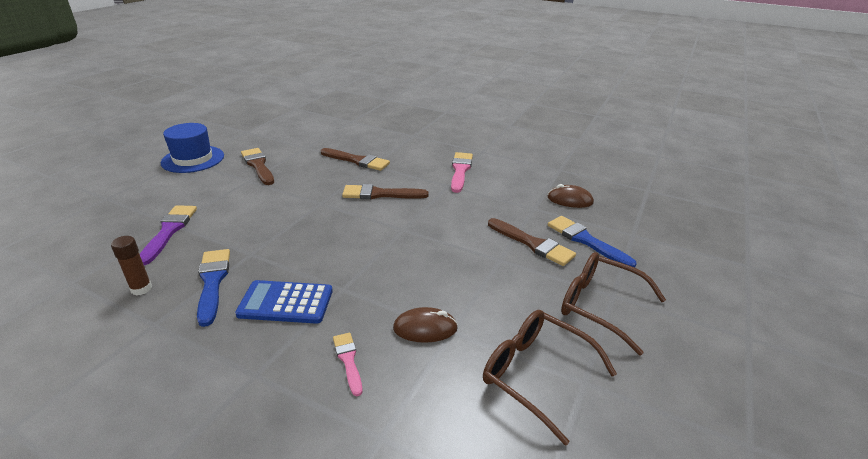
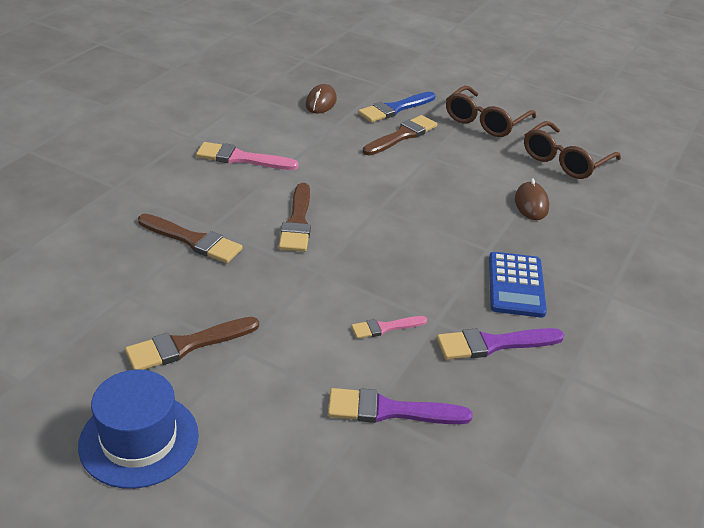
camera: 90 degrees left, 5 degrees up
(141, 289) = (516, 404): brown glue stick -> none
(213, 282) = (493, 344): blue brush -> purple brush
(348, 360) = (578, 244): pink brush -> pink brush (385, 327)
(357, 161) = (193, 240): brown brush -> brown brush turned 90 degrees clockwise

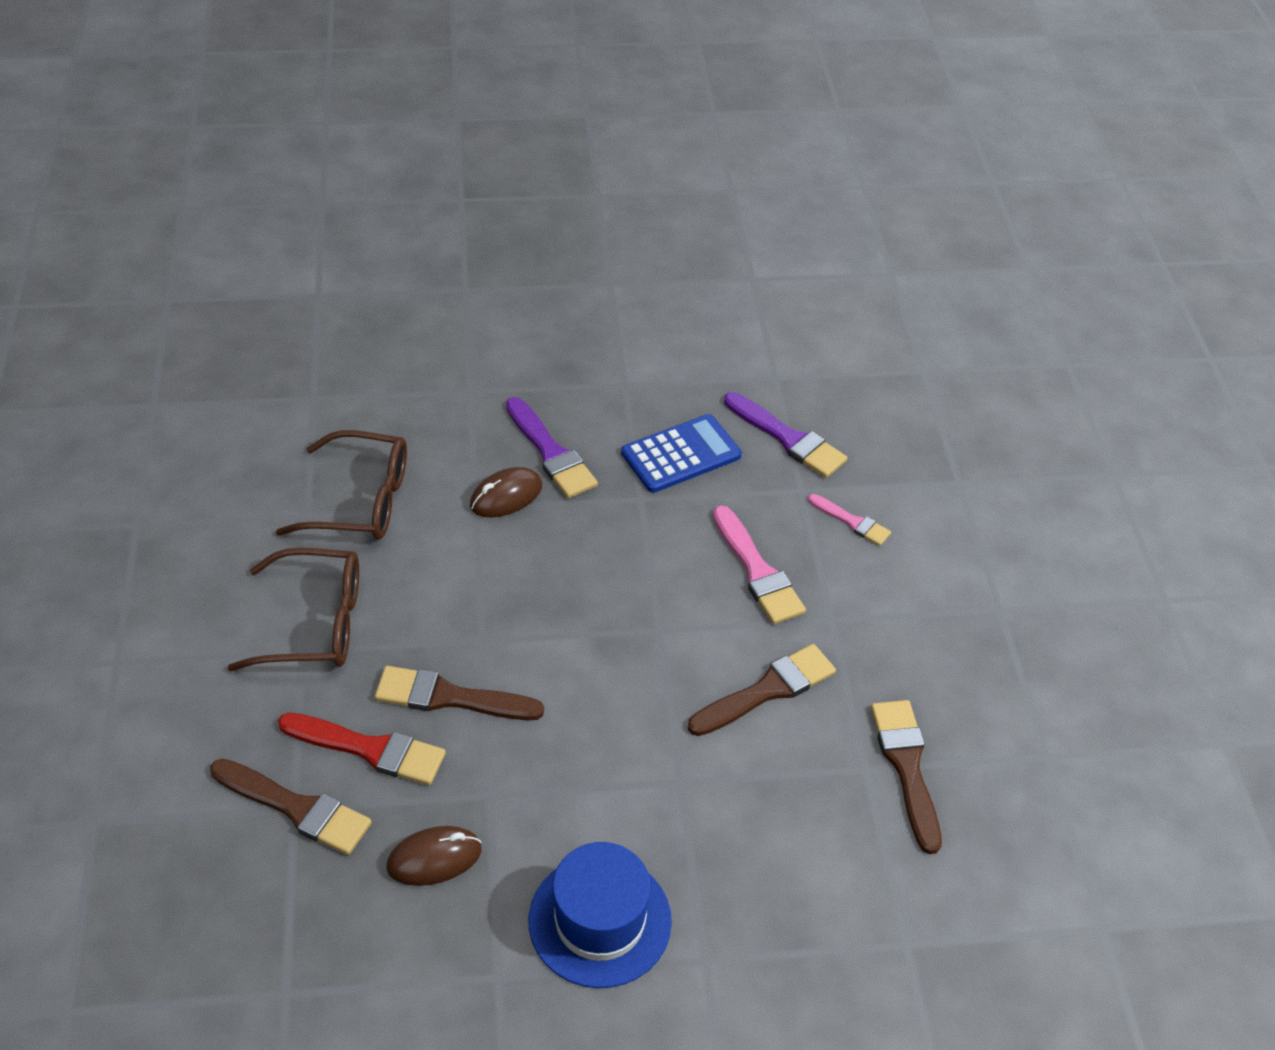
camera: 125 degrees left, 10 degrees up
(139, 440) = (1160, 610): blue hat -> blue hat (600, 920)
(187, 345) = (1042, 653): brown brush -> brown brush (296, 808)
(241, 158) = (694, 847): pink brush -> pink brush (757, 571)
(390, 410) = (943, 470): purple brush -> purple brush (551, 453)
(394, 109) = (370, 749): blue brush -> red brush

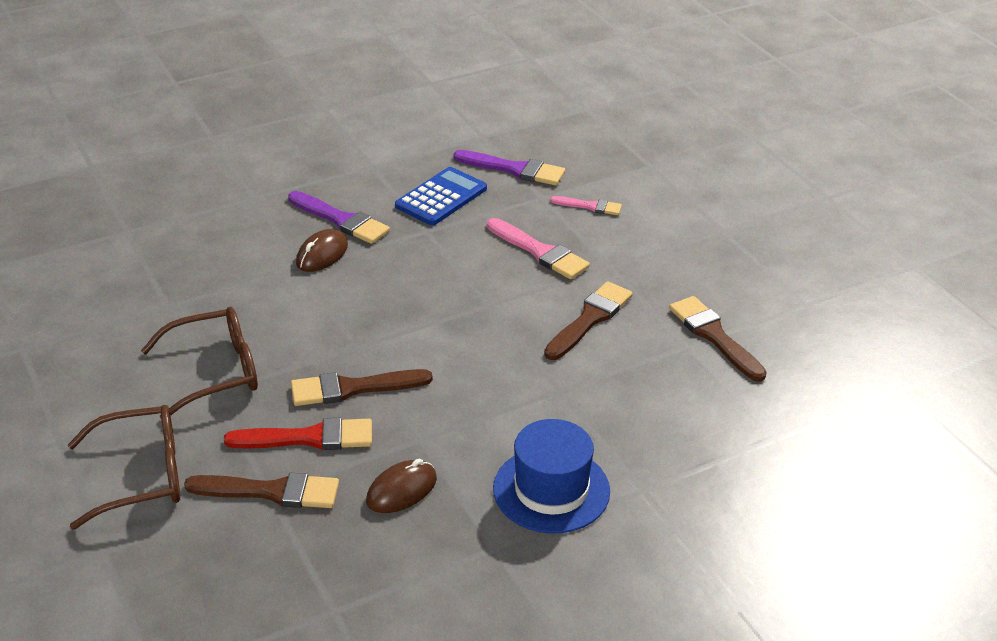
camera: 20 degrees left, 10 degrees down
(361, 500) = (206, 286): brown glasses -> brown glasses (142, 475)

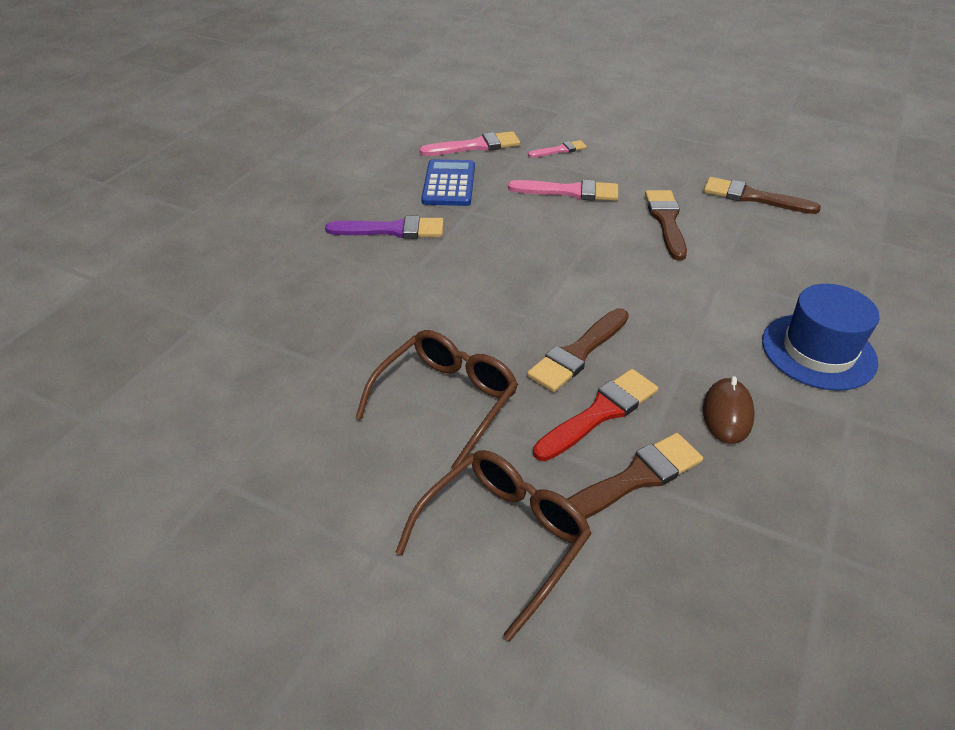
camera: 35 degrees left, 5 degrees up
(322, 254) = (411, 262): brown mouse -> none
(514, 169) = (476, 146): purple brush -> pink brush

